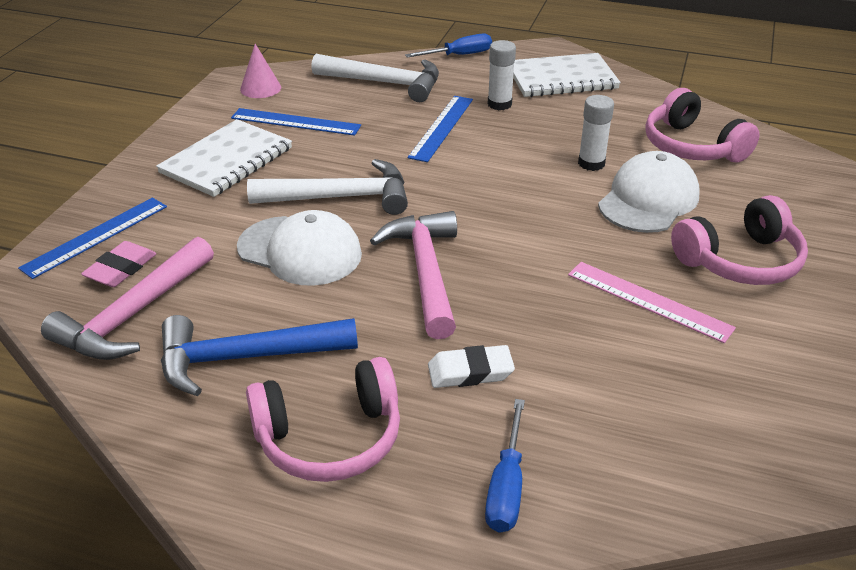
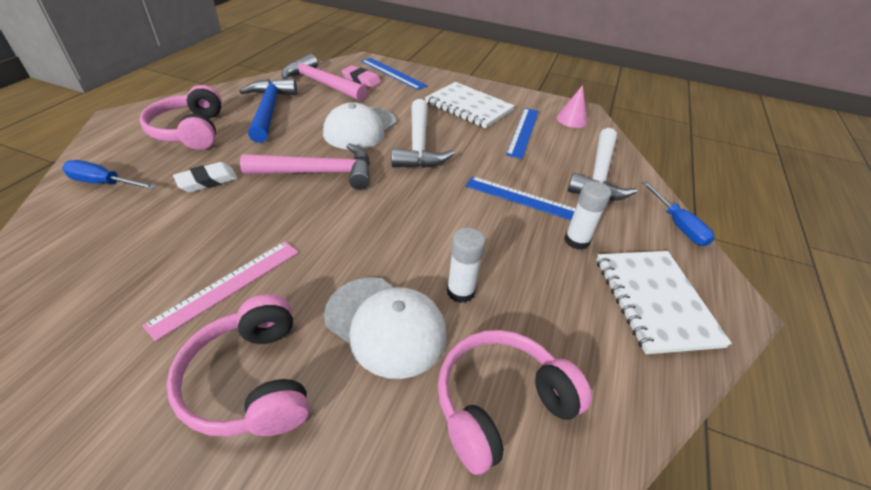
camera: 90 degrees right, 5 degrees up
(470, 372) = (207, 181): white eraser -> white eraser turned 60 degrees clockwise

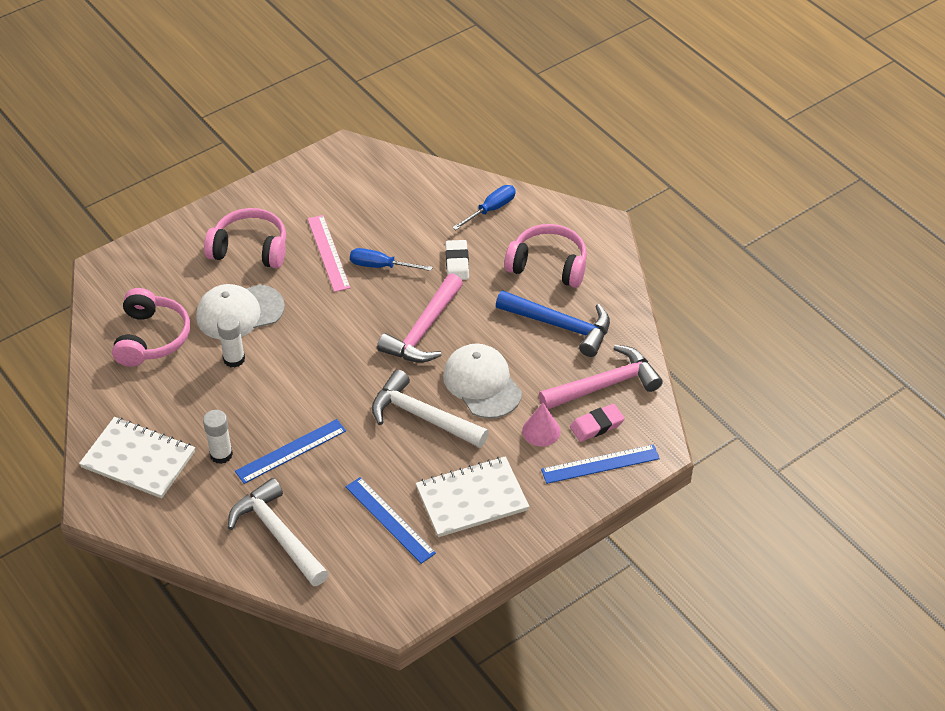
camera: 125 degrees right, 5 degrees up
(572, 119) = (383, 586): pink cone -> pink cone (541, 431)
(678, 225) = (178, 541): blue screwdriver -> blue screwdriver (381, 266)

